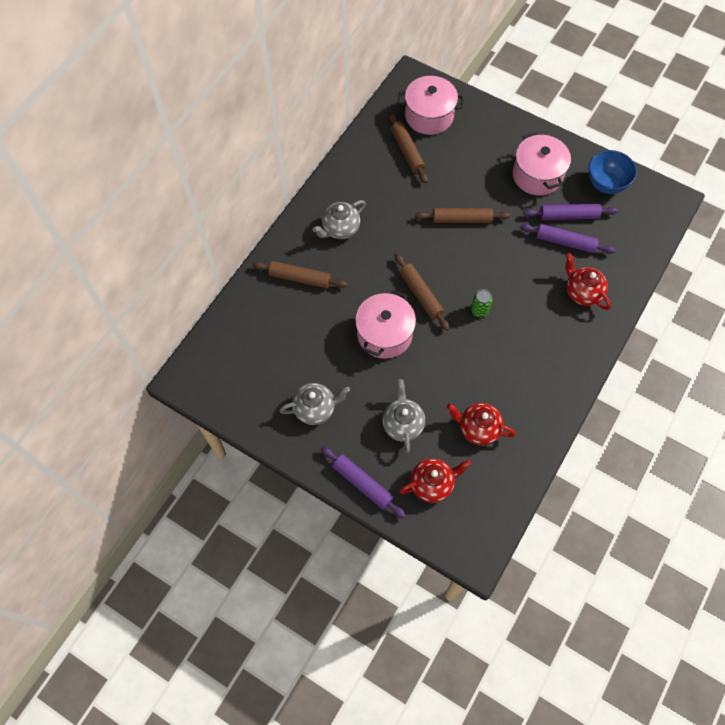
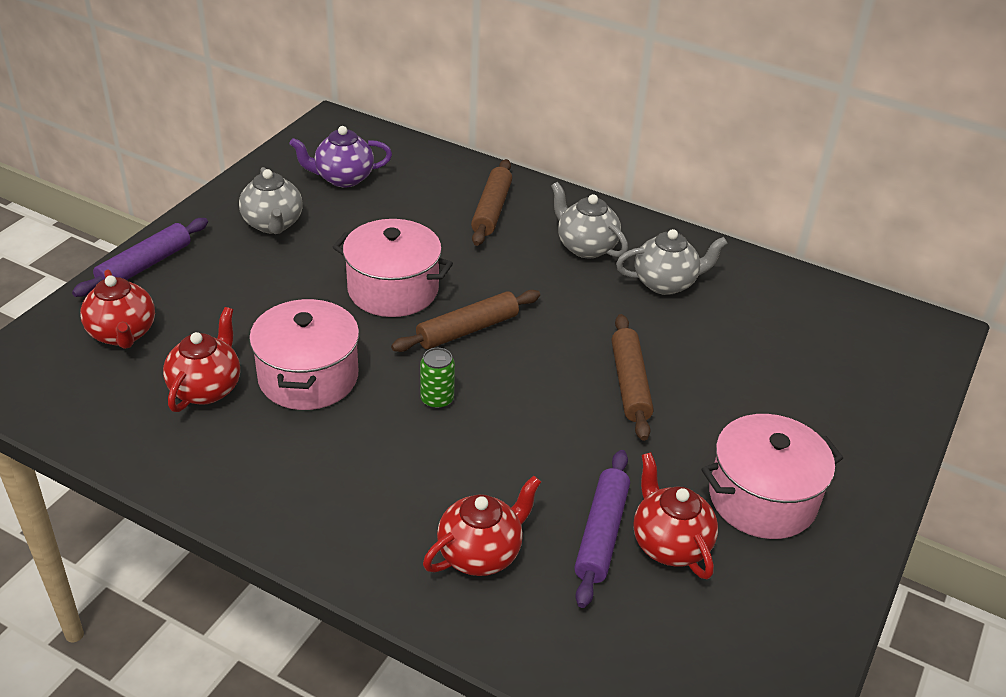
camera: 85 degrees right, 25 degrees down
(260, 368) = (343, 178): none -> purple teapot
(402, 424) = (232, 305): grey teapot -> grey teapot (666, 283)
(407, 151) = (763, 320): brown rolling pin -> none
(429, 116) = (855, 349): pink pot -> pink pot (308, 377)
(568, 216) = (669, 544): purple rolling pin -> red teapot
(606, 184) = (771, 620): blue bowl -> none

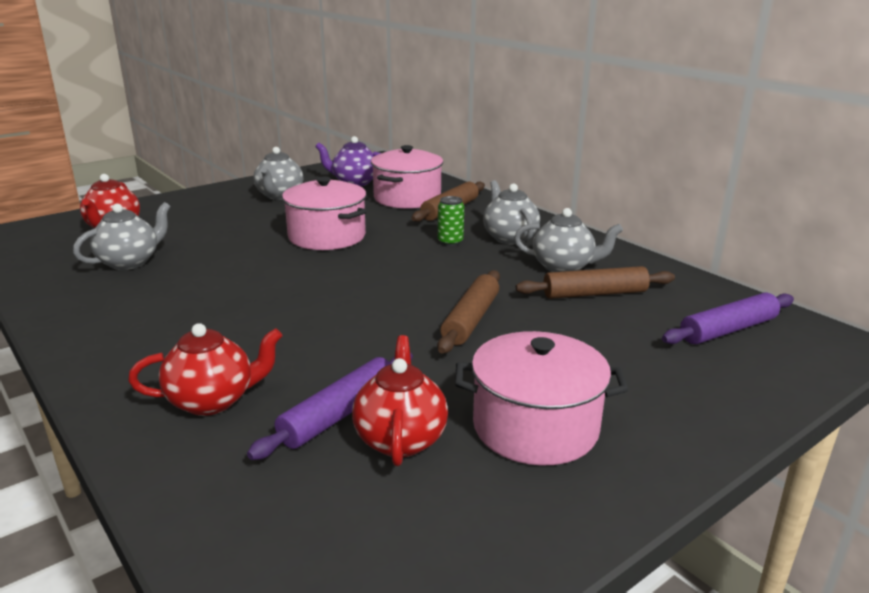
camera: 25 degrees right, 15 degrees down
(145, 265) = (171, 201): purple rolling pin -> purple rolling pin (728, 330)
(206, 388) = (130, 262): red teapot -> grey teapot
(308, 377) = (208, 269): pink pot -> pink pot (407, 198)
(437, 399) = (290, 298): green can -> green can (450, 242)
(467, 330) = (361, 265): brown rolling pin -> brown rolling pin (594, 294)

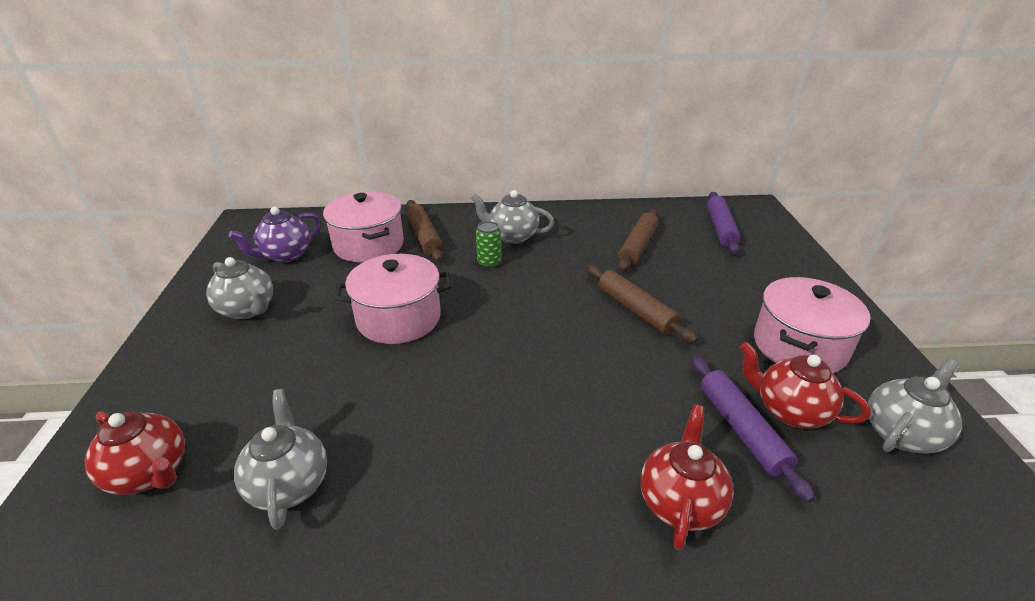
camera: 55 degrees left, 10 degrees up
(563, 267) = (586, 238): grey teapot -> grey teapot (902, 433)

